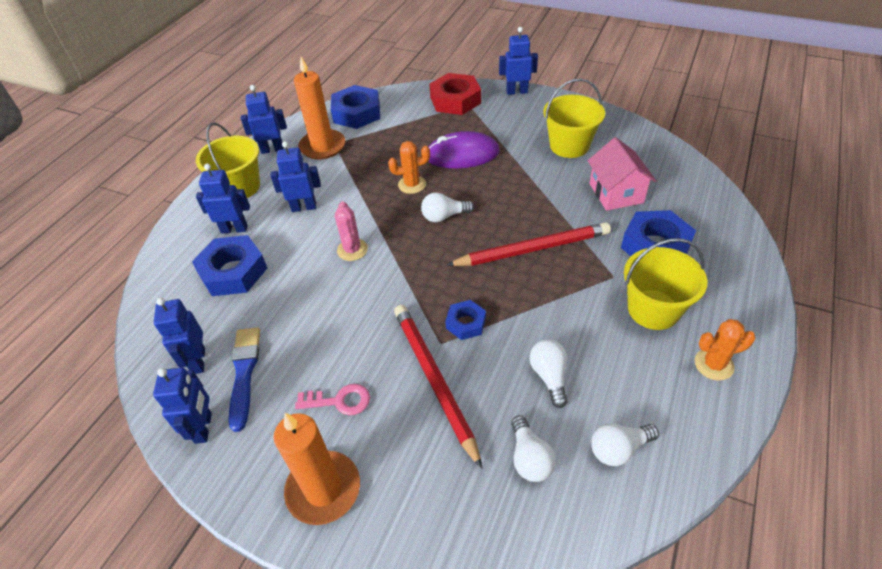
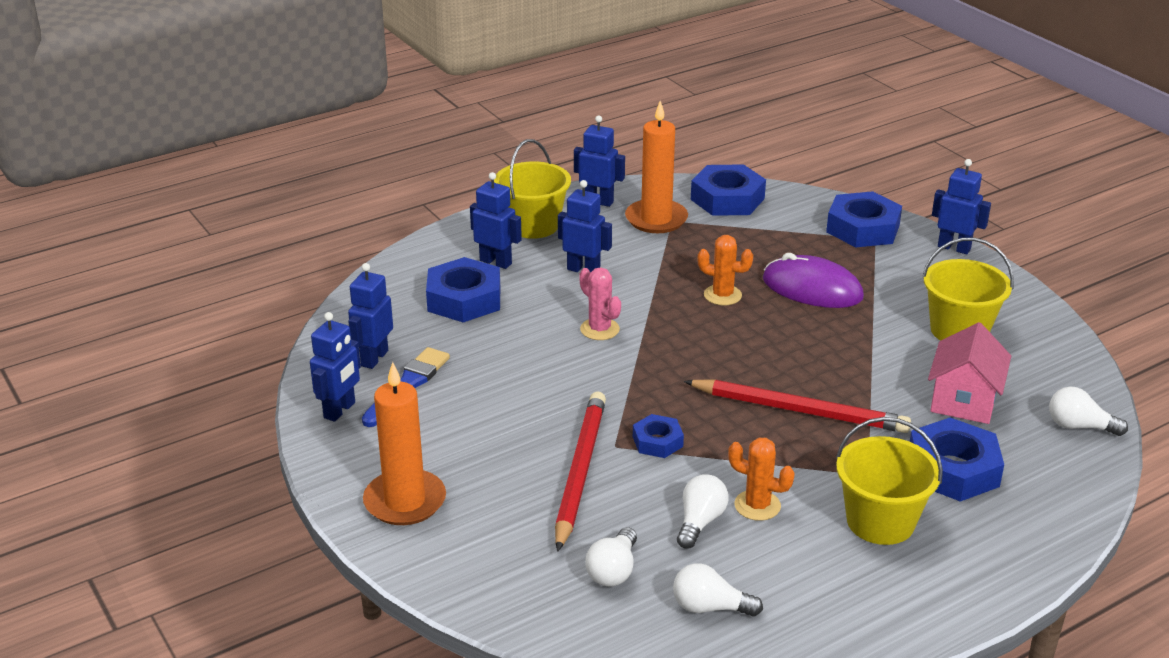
camera: 30 degrees right, 15 degrees down
(339, 401) = (475, 446): pink key -> none
(352, 250) = (599, 329): pink cactus -> pink cactus turned 60 degrees counterclockwise
(444, 216) = (729, 340): white light bulb -> white light bulb (1079, 426)
(455, 100) = (862, 228): red nut -> blue nut
(713, 364) = (894, 596): orange cactus -> orange cactus (757, 505)

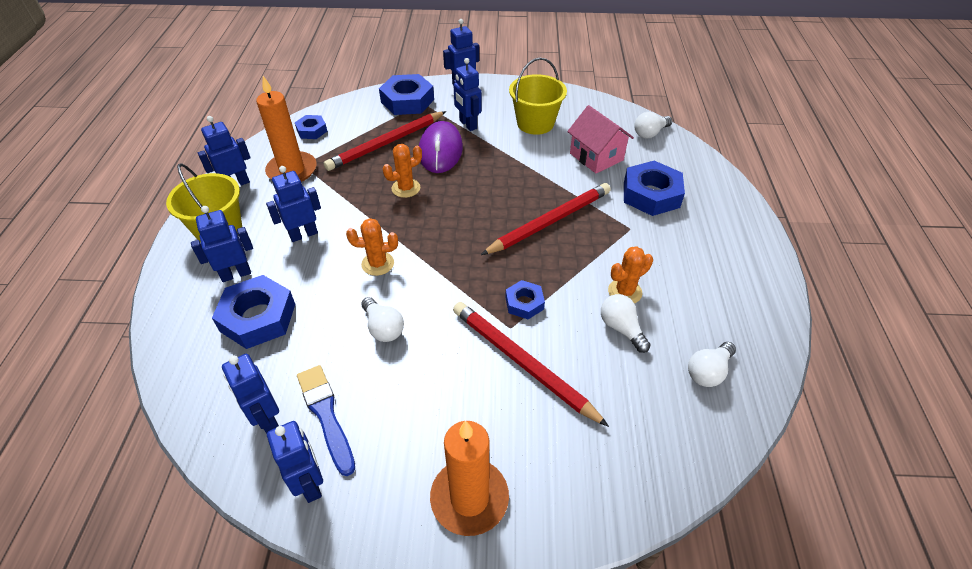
camera: 55 degrees left, 15 degrees up
(599, 329) = (377, 264): pink cactus -> orange cactus
(613, 571) = (641, 404): white light bulb -> white light bulb (383, 328)
(727, 199) = (312, 130): blue nut -> blue nut, size x0.55
(773, 250) = (386, 143): none -> red pencil
(812, 288) = (440, 150): purple mouse -> purple mouse turned 60 degrees counterclockwise
(880, 521) = (676, 248): yellow bucket -> none
(883, 285) = (467, 124): none -> blue robot

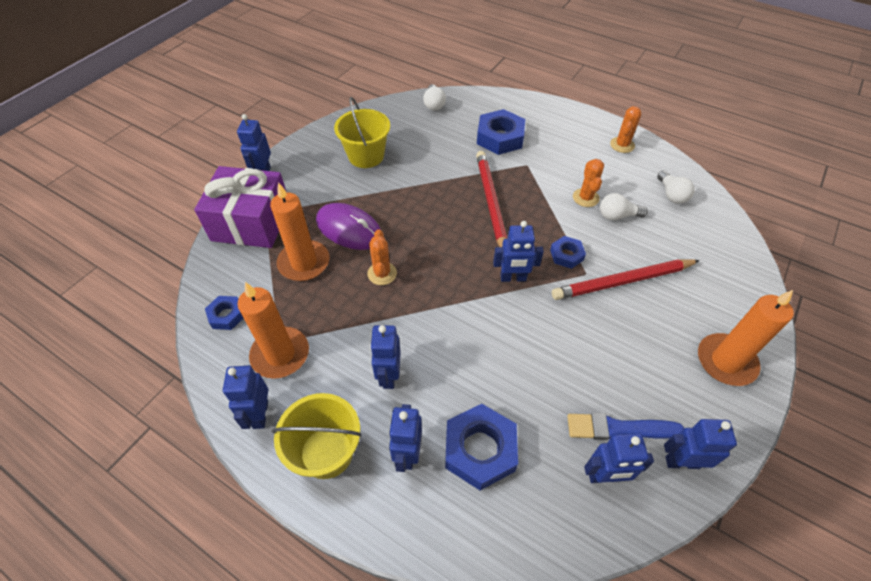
camera: 60 degrees left, 5 degrees up
(377, 264) = (467, 331): orange cactus -> orange cactus (622, 145)
(383, 328) = (545, 354): white light bulb -> none
(386, 143) = (304, 263): red pencil -> orange candle
(407, 101) = (251, 222): blue nut -> purple gift
(467, 124) = (329, 196): blue robot -> blue robot (513, 278)
(596, 157) = (437, 143): pink house -> none

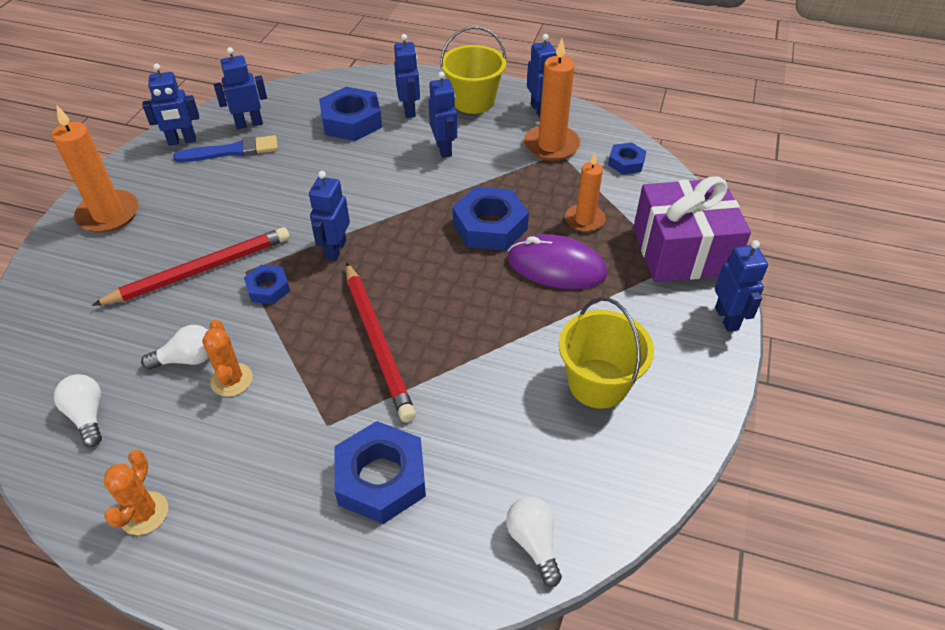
camera: 165 degrees right, 5 degrees down
(304, 263) = (584, 220): orange candle -> orange candle, size x0.65
(382, 273) = (490, 226): orange cactus -> blue nut
(513, 278) = (335, 249): blue robot -> blue robot turned 60 degrees counterclockwise

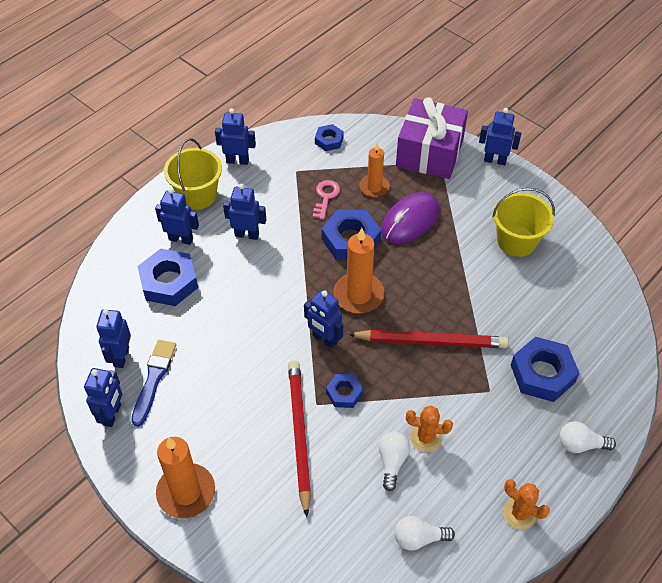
camera: 65 degrees left, 5 degrees up
(533, 543) = (612, 315): white light bulb -> white light bulb (580, 444)
(539, 187) = (326, 197): none -> pink key
(551, 145) = (284, 171): orange candle -> orange candle (358, 295)

